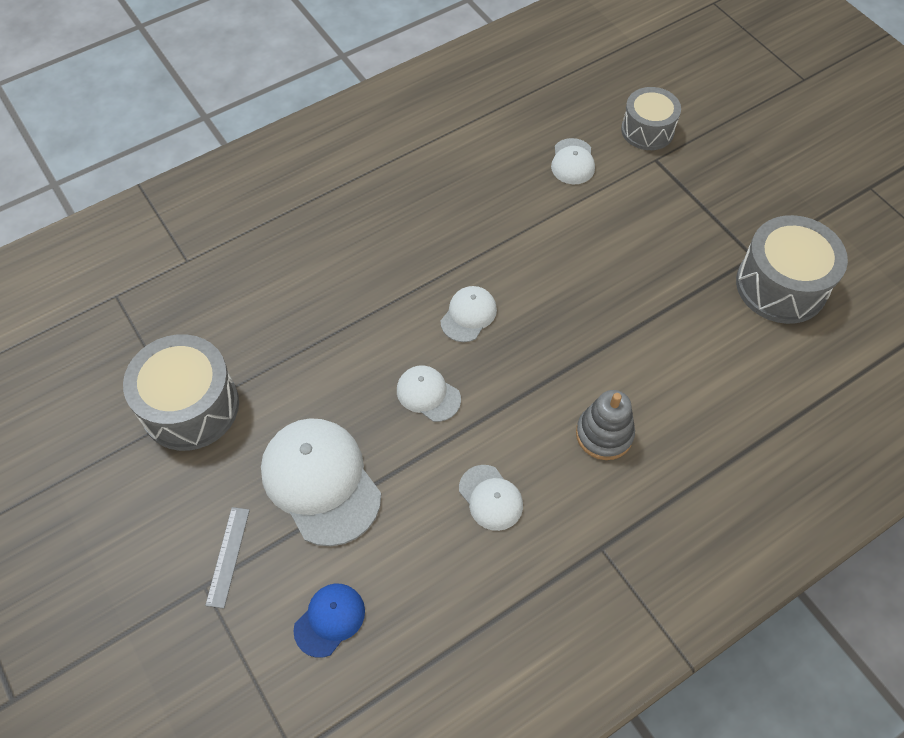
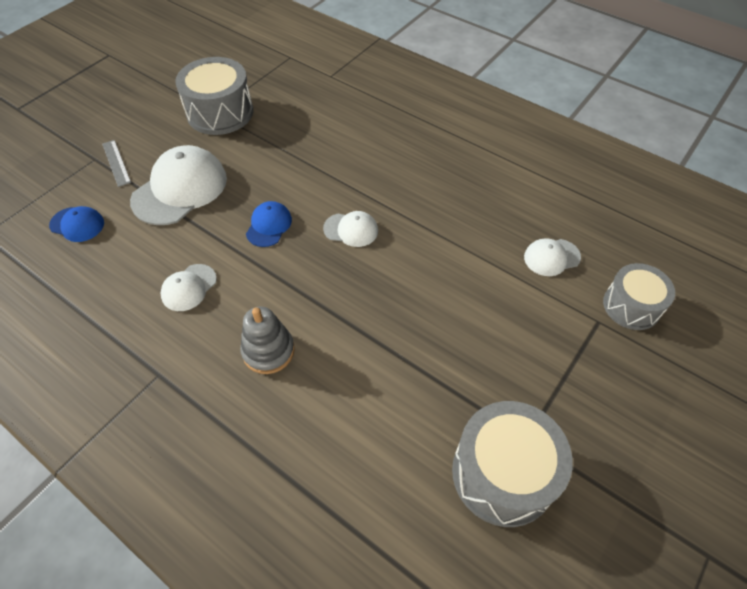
camera: 70 degrees right, 5 degrees down
(228, 556) = (116, 163): grey ruler -> grey ruler turned 75 degrees clockwise
(428, 394) = (269, 225): white cap -> blue cap

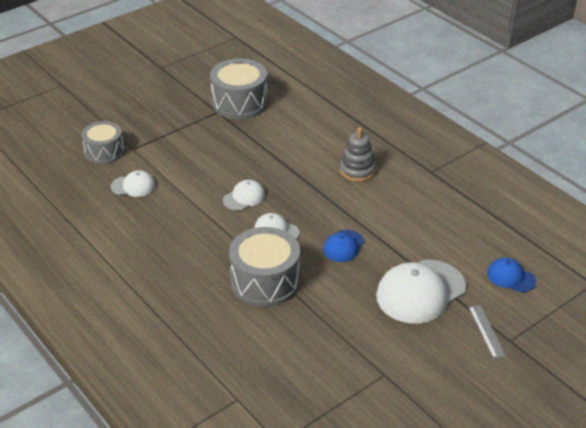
camera: 165 degrees left, 15 degrees down
(189, 287) = (411, 214): white cap -> white cap (244, 197)
(220, 113) = (377, 371): grey drum -> grey drum (265, 281)

